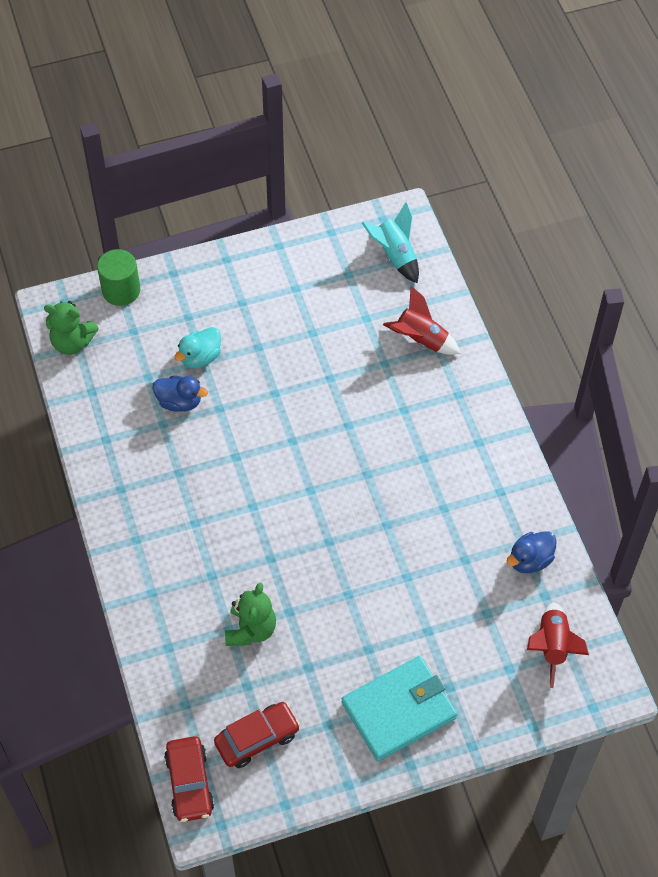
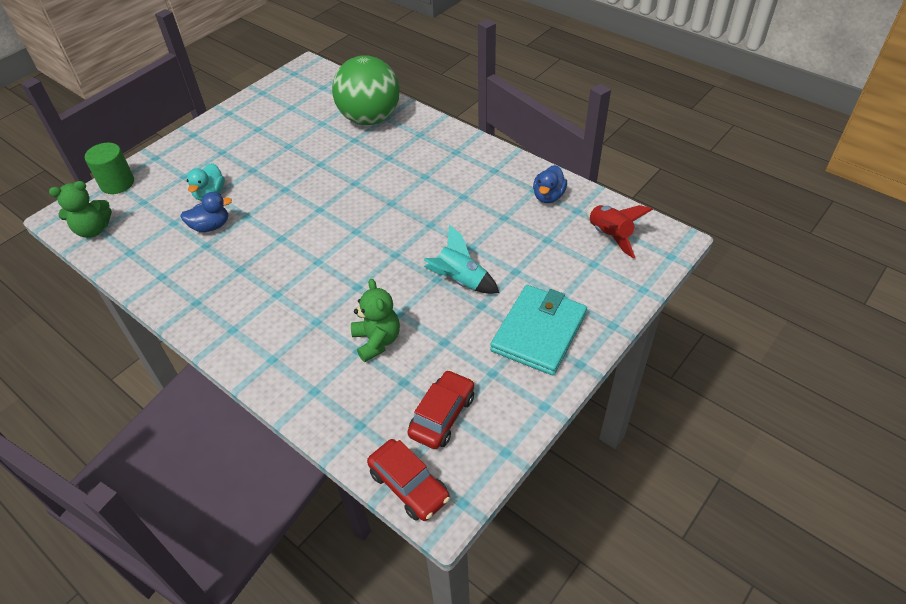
camera: 30 degrees left, 10 degrees down
(395, 255) = (317, 86): turquoise rocket -> turquoise rocket (460, 281)
(420, 340) = (370, 118): red rocket -> green ball

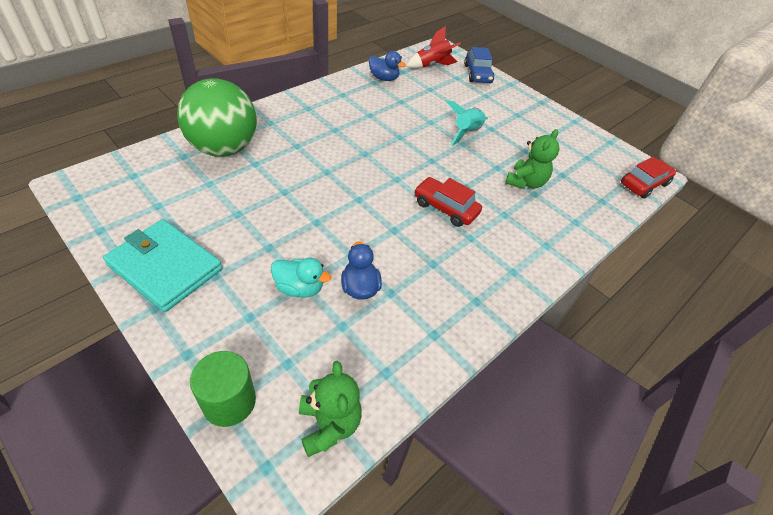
camera: 90 degrees left, 0 degrees up
(377, 341) = (525, 182): green teddy bear -> green teddy bear turned 135 degrees clockwise
(442, 415) = (588, 162): red car -> red car (445, 208)
(539, 332) = (516, 110): turquoise wallet -> turquoise wallet (165, 267)
(617, 285) = (477, 74): none -> blue car

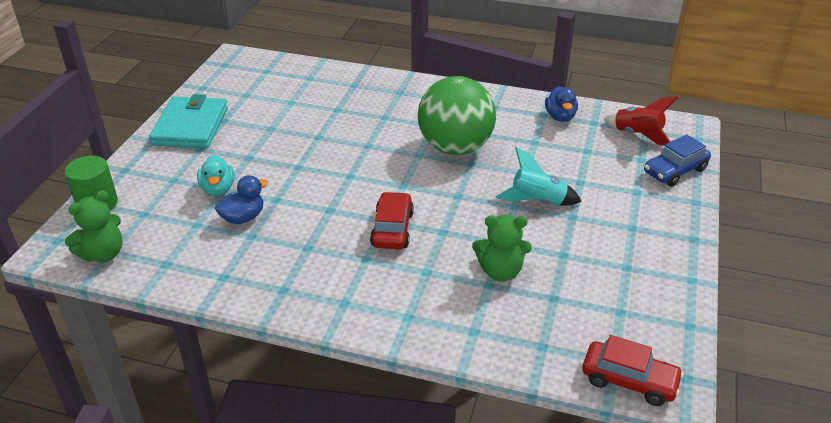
camera: 65 degrees right, 10 degrees down
(224, 148) = (338, 88): green ball -> green ball (455, 147)

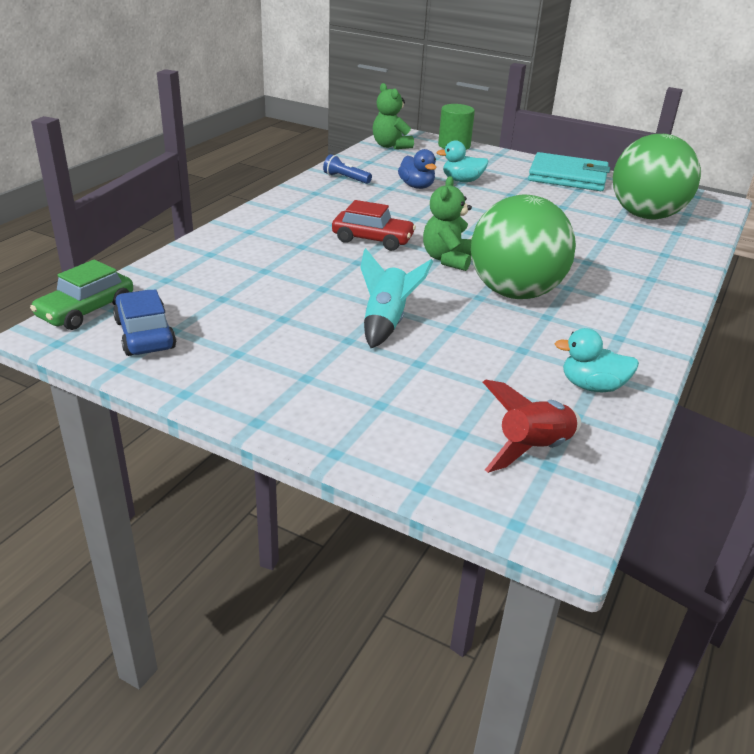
camera: 100 degrees right, 5 degrees down
(231, 273) = (345, 178): none -> blue flashlight
(279, 89) = (645, 216): none -> green ball
(500, 271) = (279, 279): green teddy bear -> green teddy bear (447, 259)
(560, 117) = (592, 386): blue duck -> turquoise duck
(629, 380) = (86, 311): red car -> green car
(675, 171) = (421, 458): blue car -> blue car (145, 335)

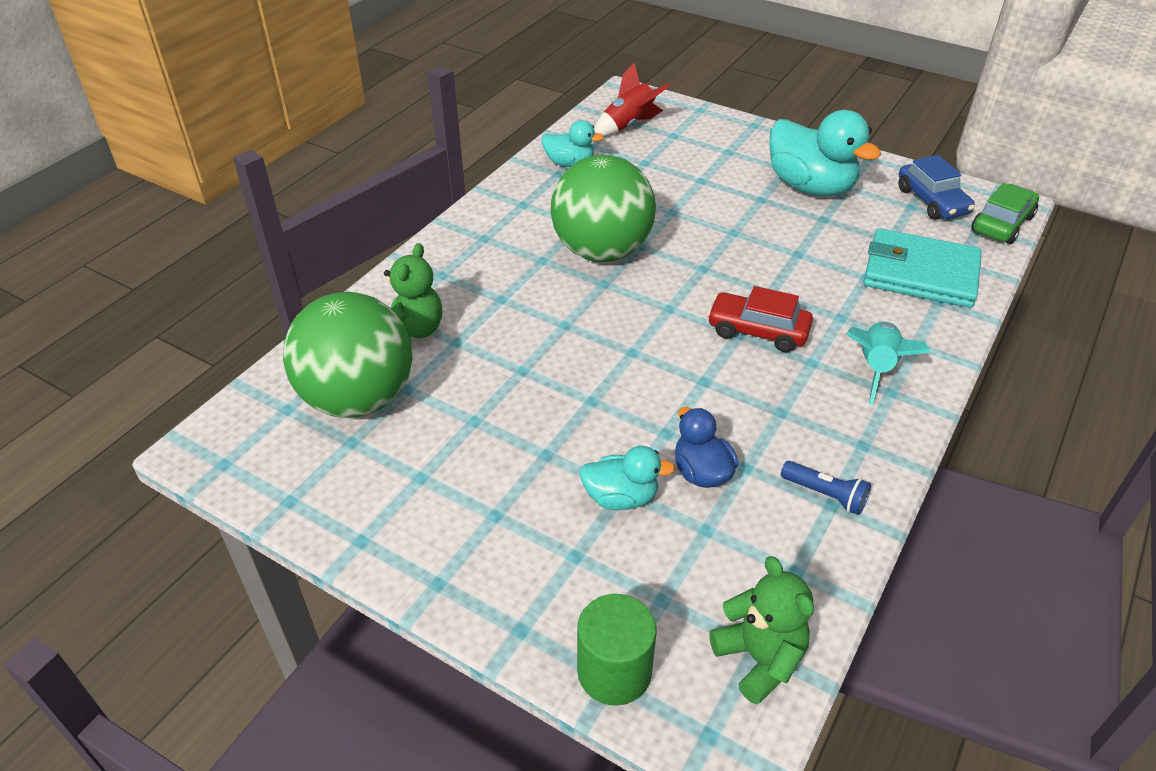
camera: 175 degrees left, 10 degrees up
(284, 353) = (810, 187): none -> turquoise duck
(386, 323) = (730, 215): turquoise rocket -> turquoise rocket (876, 369)
(447, 259) = (667, 298): green teddy bear -> green teddy bear (413, 331)
(568, 177) = (417, 524): turquoise wallet -> turquoise wallet (920, 273)

